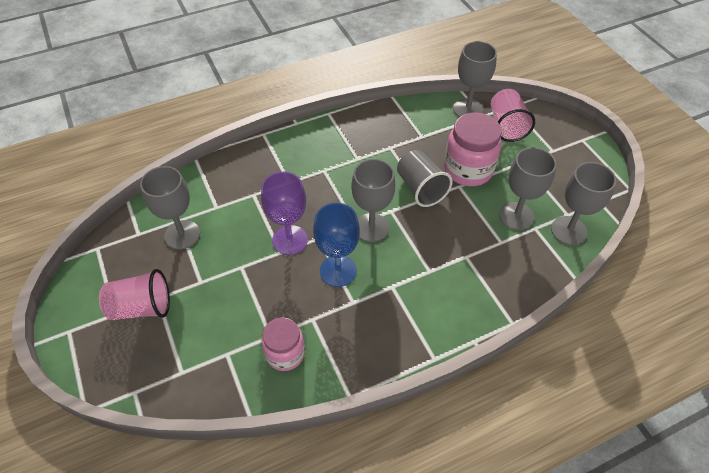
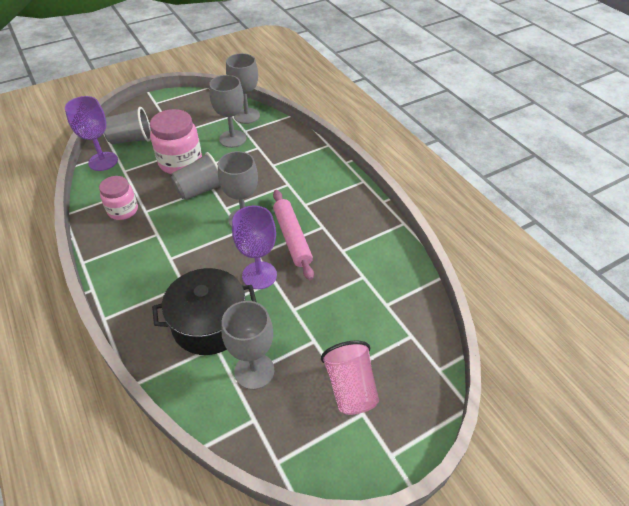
camera: 95 degrees left, 5 degrees down
(240, 202) = (209, 324): none -> black pot
(285, 353) = (377, 264): pink jar -> pink jar (123, 210)
(338, 271) = (292, 238): blue goblet -> pink rolling pin
(467, 109) = (103, 161): grey goblet -> purple goblet
(506, 126) = (131, 139): pink cup -> grey cup

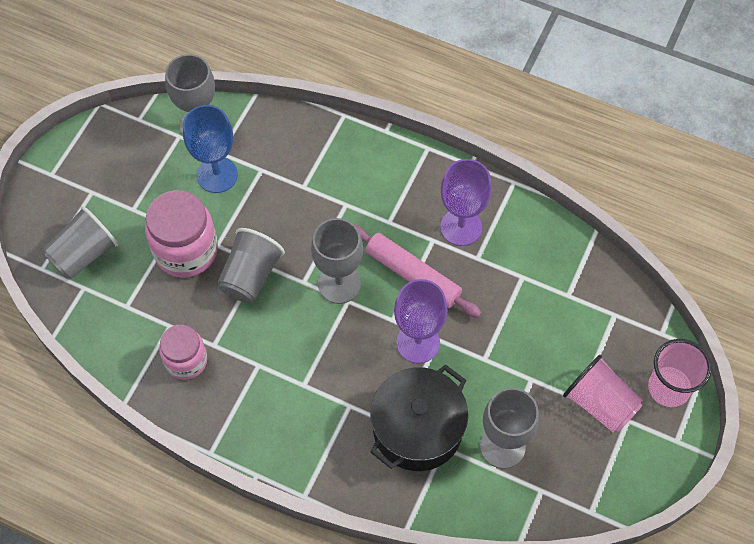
camera: 35 degrees left, 15 degrees up
(103, 161) = (83, 309): purple goblet -> purple goblet (461, 227)
(232, 139) = (217, 175): grey goblet -> blue goblet
(415, 411) = (669, 388): none -> pink cup

